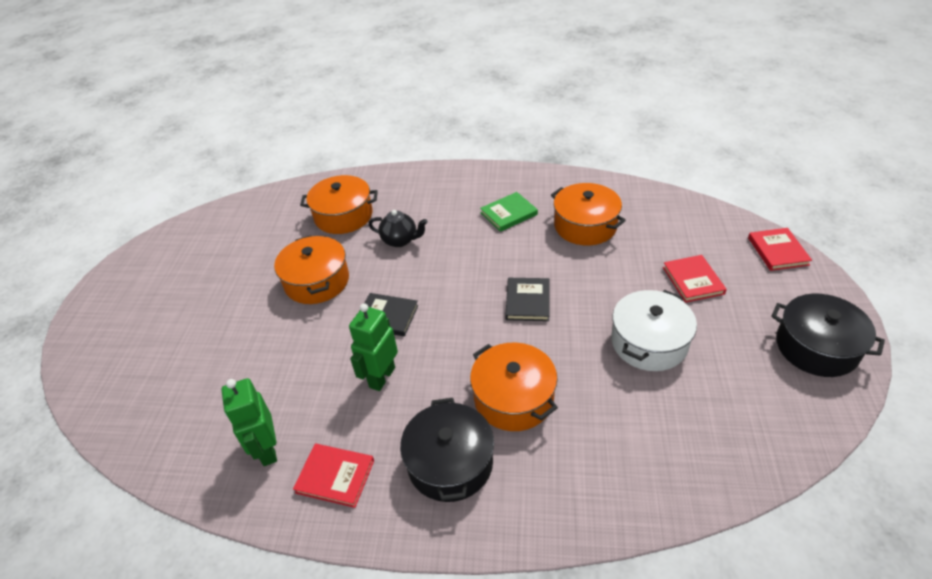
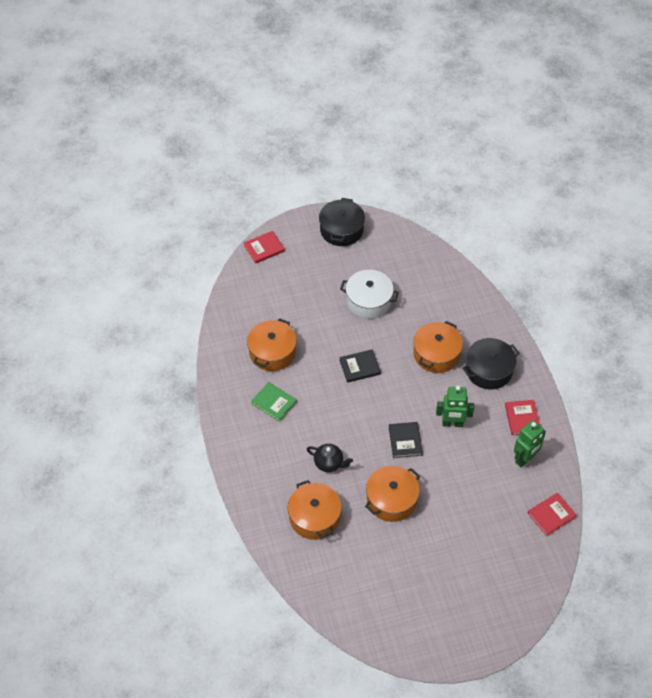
camera: 115 degrees left, 10 degrees up
(400, 240) = (329, 463): black teapot -> black teapot turned 120 degrees clockwise
(693, 280) = (308, 287): red book -> red book (551, 515)

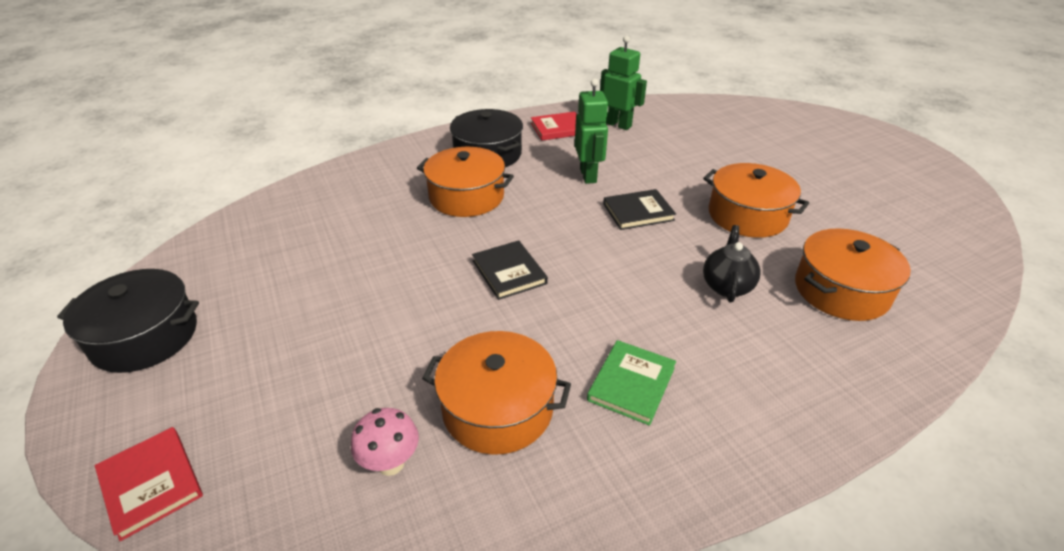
camera: 100 degrees left, 15 degrees down
(255, 316) = (391, 463): none -> pink mushroom
(369, 301) = (352, 277): white pot -> none
(551, 515) = (684, 107): red book -> none

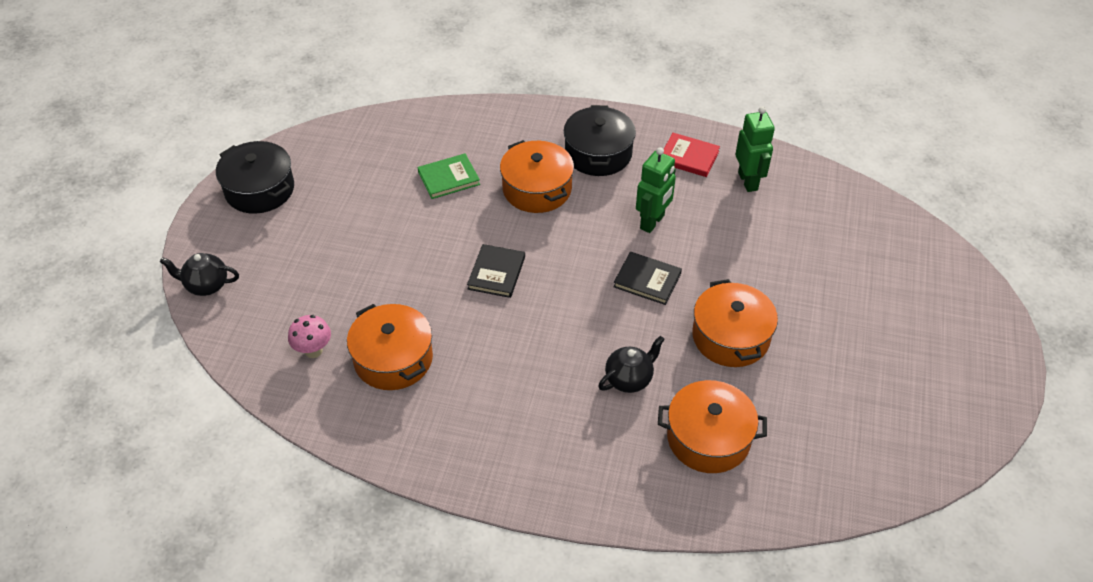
camera: 40 degrees right, 10 degrees up
(151, 484) = (206, 285): red book -> black teapot
(631, 384) = (481, 397): green book -> green book (448, 178)

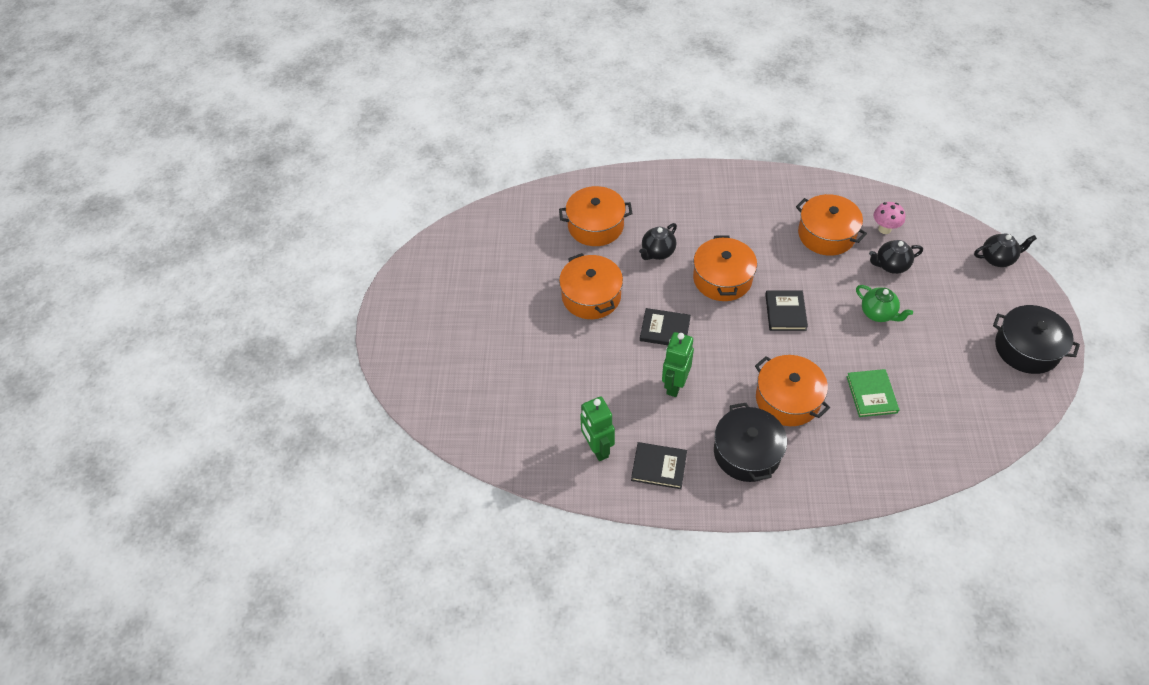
camera: 170 degrees right, 5 degrees up
(338, 302) = (891, 265): none -> black teapot
(391, 251) = (878, 313): none -> green teapot
(448, 178) = (871, 394): green book -> green book turned 60 degrees counterclockwise
(556, 327) = (722, 279): none -> orange pot
(688, 157) = (659, 467): red book -> black book

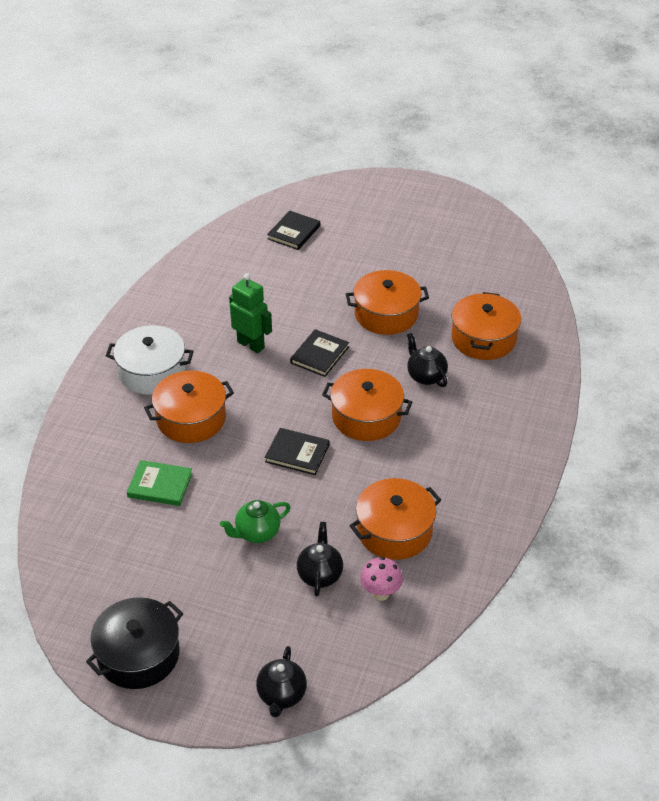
camera: 105 degrees right, 10 degrees down
(597, 448) = (212, 281): green robot -> none
(659, 467) = (172, 313): black book -> black book (294, 232)
(746, 452) = (152, 372): black pot -> white pot

